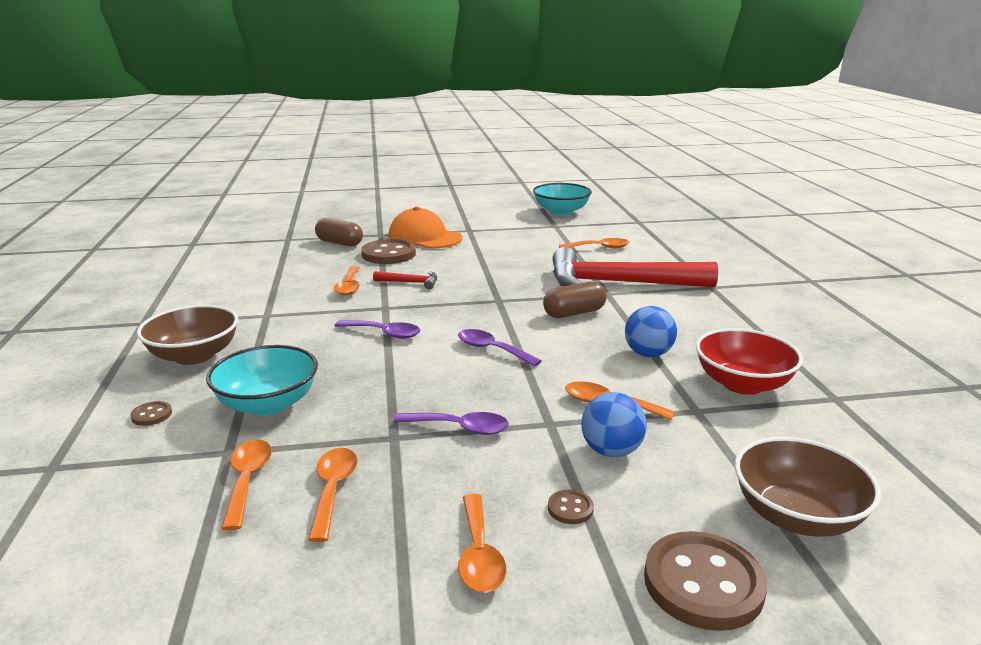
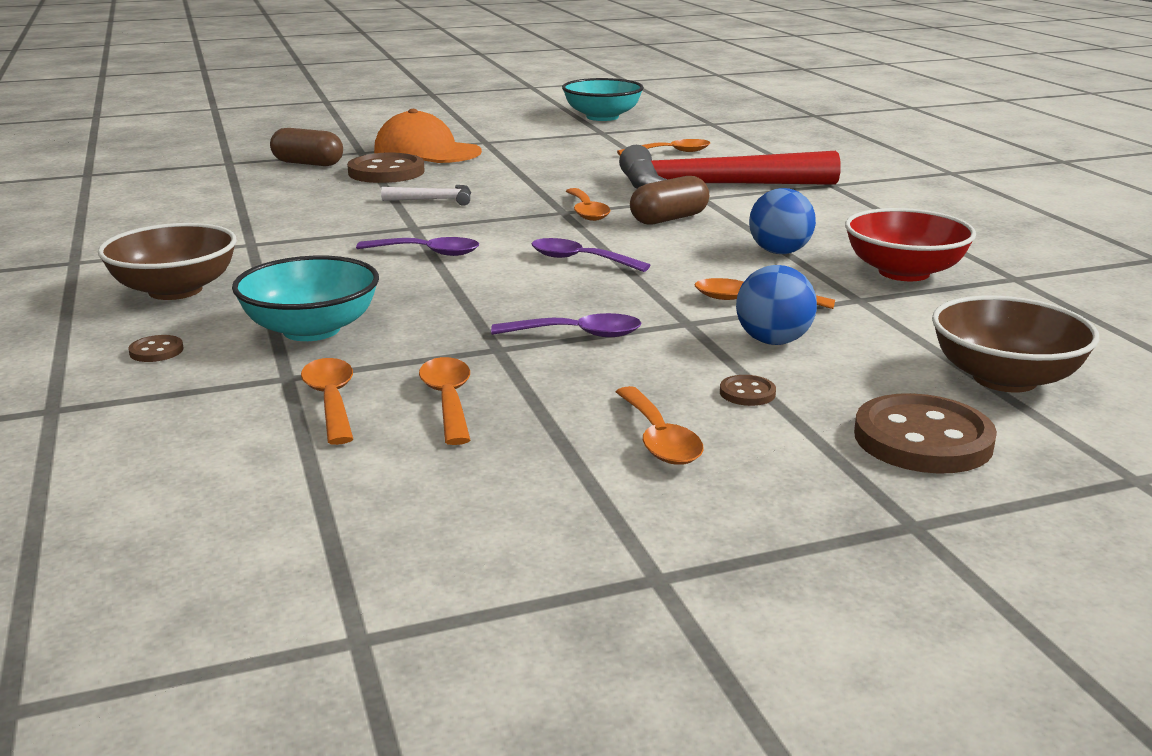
camera: 10 degrees left, 0 degrees up
(349, 286) = (350, 208): orange spoon -> orange spoon (586, 212)
(410, 282) = (434, 200): red hammer -> white hammer

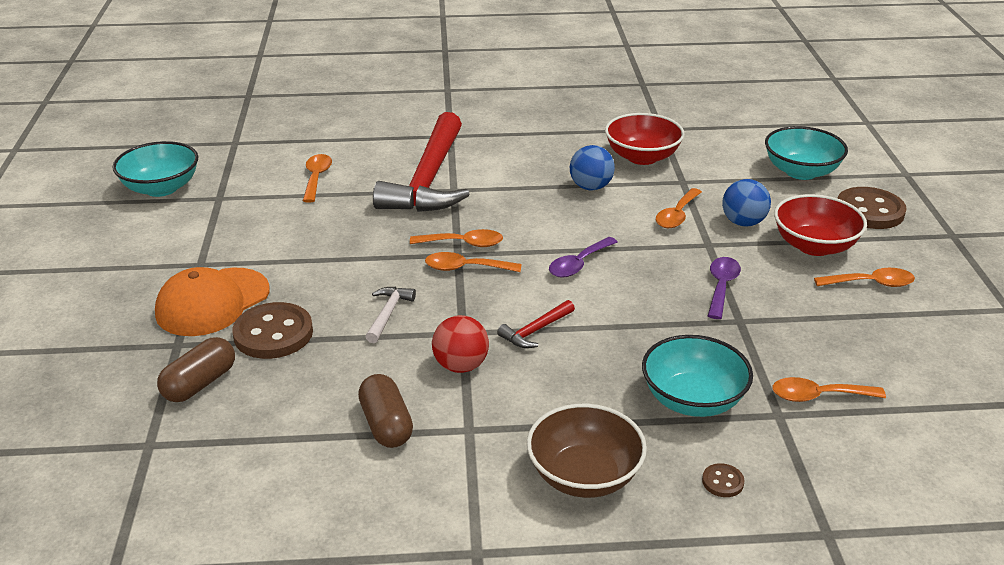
camera: 75 degrees left, 10 degrees up
(354, 231) = (461, 366): none -> red ball
(428, 253) = (535, 331): purple spoon -> red hammer
(448, 400) = (819, 348): orange spoon -> orange spoon (465, 268)
(669, 219) = (500, 212): brown capsule -> brown capsule (386, 425)
(747, 393) = (814, 246): brown button -> red bowl
(1004, 379) = (801, 171): brown bowl -> turquoise bowl

